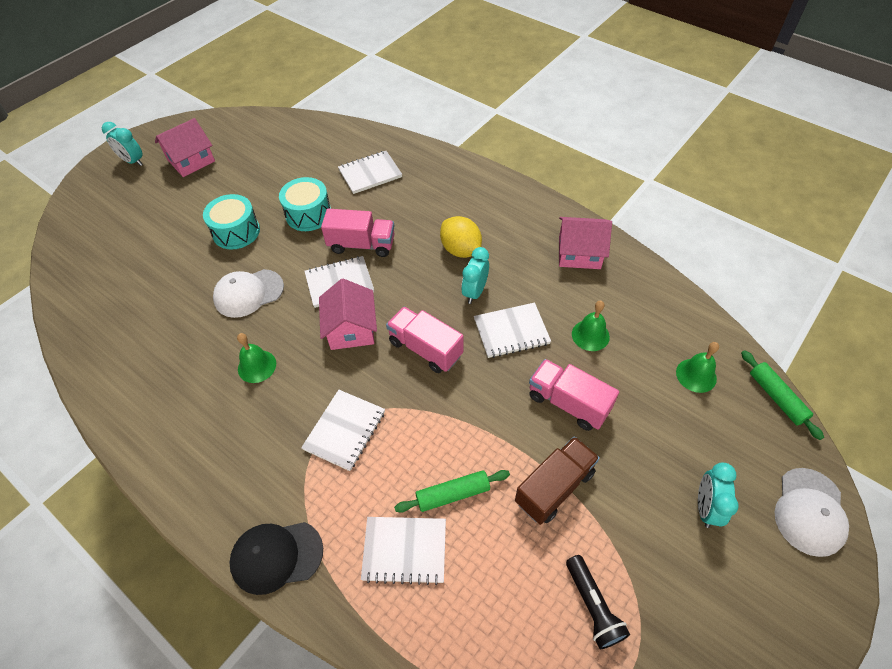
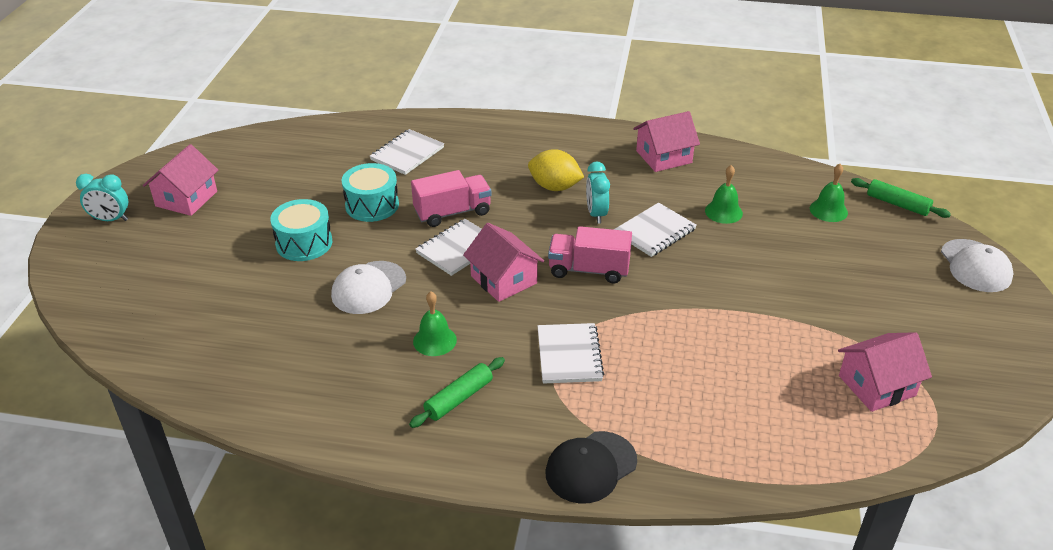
camera: 30 degrees left, 15 degrees down
(404, 550) = (700, 414): white notebook -> none
(453, 494) = (706, 361): green rolling pin -> green rolling pin (459, 398)
(554, 487) = (783, 324): brown truck -> none
(568, 403) = (745, 264): pink truck -> none
(592, 606) = (876, 386): black flashlight -> pink house
(705, 507) = (904, 292): turquoise clock -> none

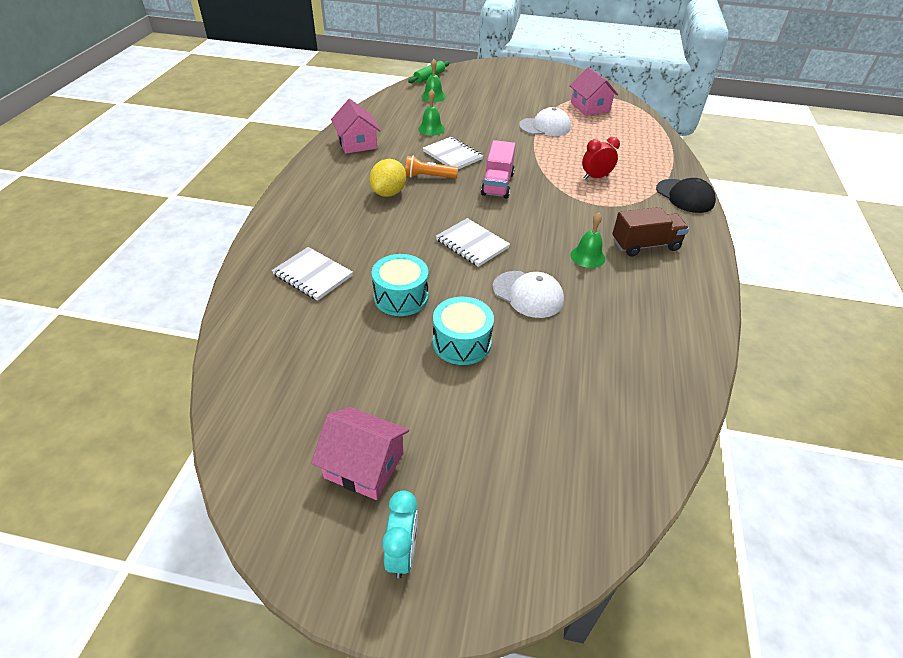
camera: 90 degrees left, 5 degrees up
(452, 212) = (419, 246): pink truck -> none
(459, 398) = (645, 245): green rolling pin -> brown truck
(504, 279) = (511, 222): pink house -> none
(569, 355) = (589, 198): white notebook -> none
(596, 214) = (428, 177): turquoise clock -> orange flashlight
(627, 367) = (595, 177): none -> red clock
(975, 266) = (488, 68): white cap -> white cap (545, 126)

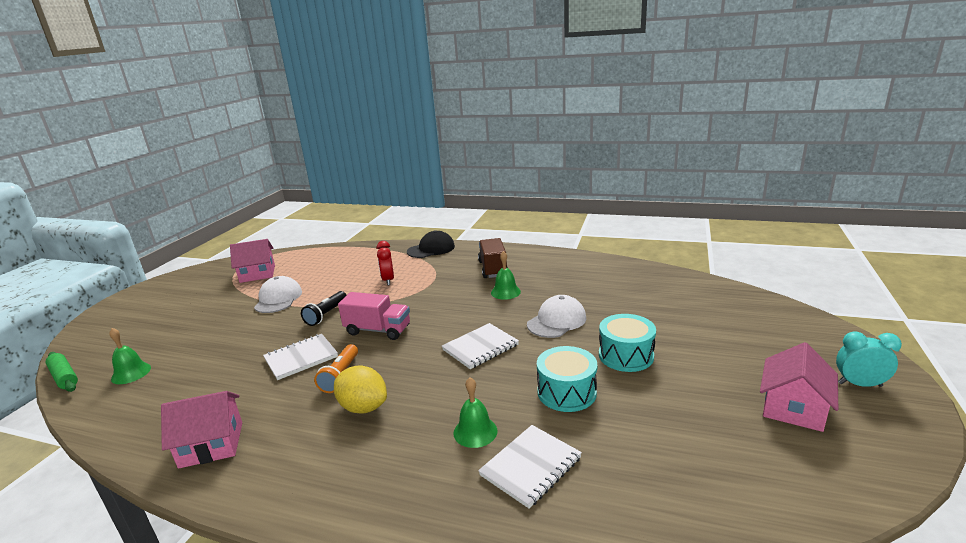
camera: 80 degrees left, 20 degrees down
(431, 129) = (223, 374): green bell -> green bell (475, 431)
(521, 154) = (326, 314): none -> black flashlight

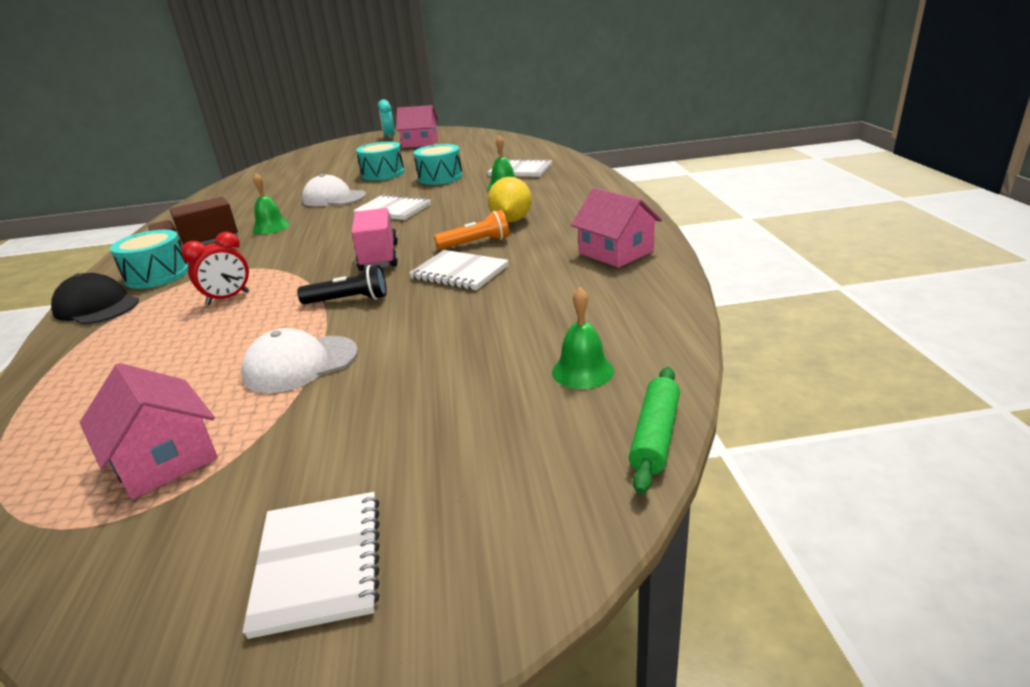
camera: 115 degrees left, 5 degrees up
(156, 299) = (319, 563): none -> white notebook
(457, 260) = (157, 275): none -> turquoise drum

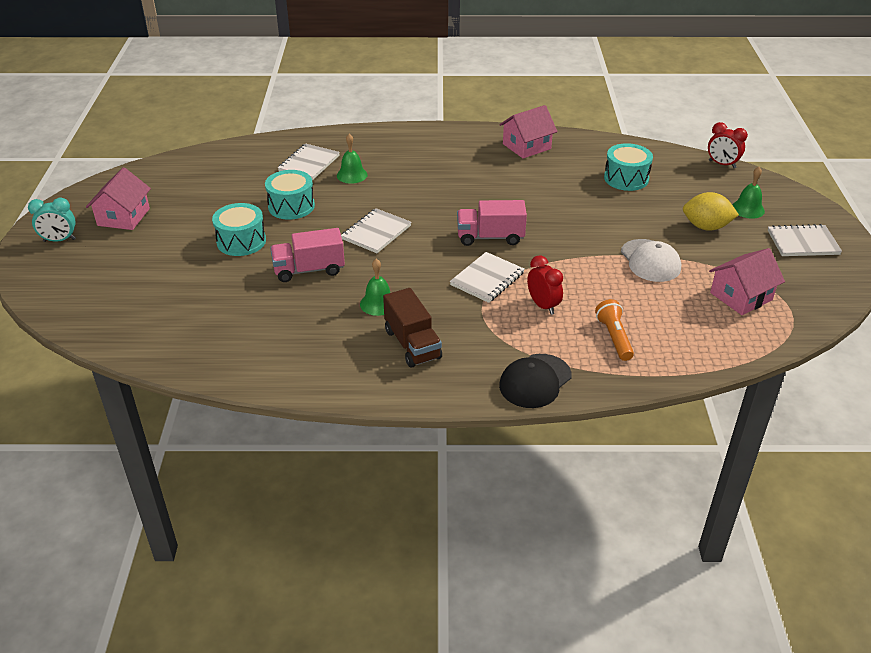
camera: 85 degrees left, 10 degrees up
(157, 275) = (475, 358): turquoise drum -> turquoise drum (626, 178)
(334, 198) = (309, 270): white cap -> pink truck
(348, 300) = (565, 248): black flashlight -> none
(459, 272) = (535, 203): white notebook -> white notebook (487, 279)
(476, 243) = (484, 195): orange flashlight -> orange flashlight (614, 337)
(511, 220) = (443, 177): yellow lemon -> yellow lemon (706, 227)
(582, 371) = (669, 174): green bell -> green bell (747, 209)
(655, 436) = (722, 164): green rolling pin -> red clock

